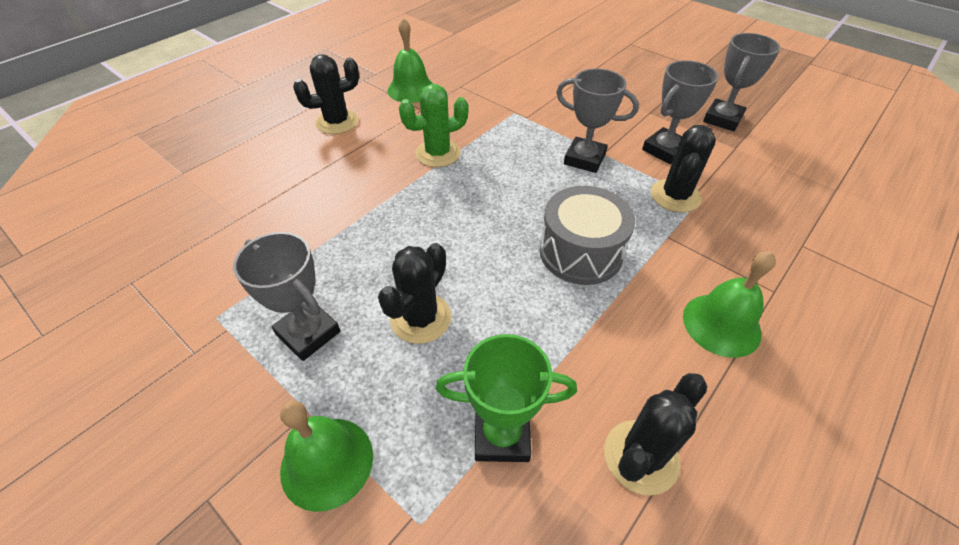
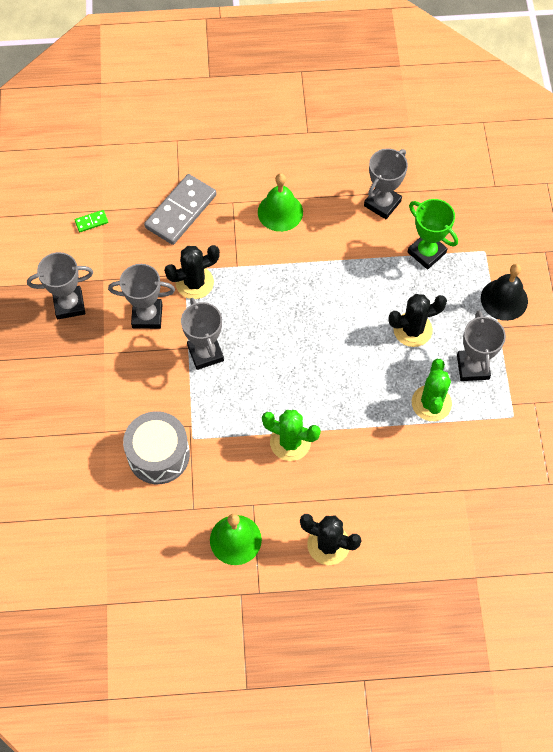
camera: 135 degrees left, 15 degrees up
(327, 462) = (504, 299): green bell -> black bell
(331, 263) = (431, 403): none -> green cactus
(580, 252) = (294, 296): grey drum -> grey drum (158, 455)
(640, 456) = (382, 203): black cactus -> grey trophy
(791, 240) = (181, 211): none -> grey domino
(823, 175) = (91, 222): none -> green domino

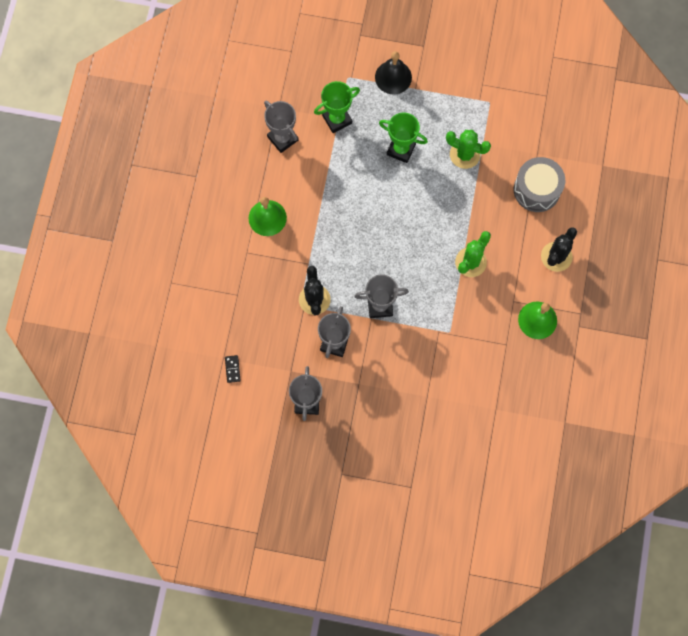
camera: 75 degrees left, 10 degrees up
(91, 222) = (232, 369): green domino -> black domino
(158, 455) = (457, 360): grey drum -> grey drum (536, 190)
(181, 211) = (243, 295): grey domino -> none
(412, 330) = (401, 149): black cactus -> green trophy
(473, 367) = (443, 117): grey trophy -> none

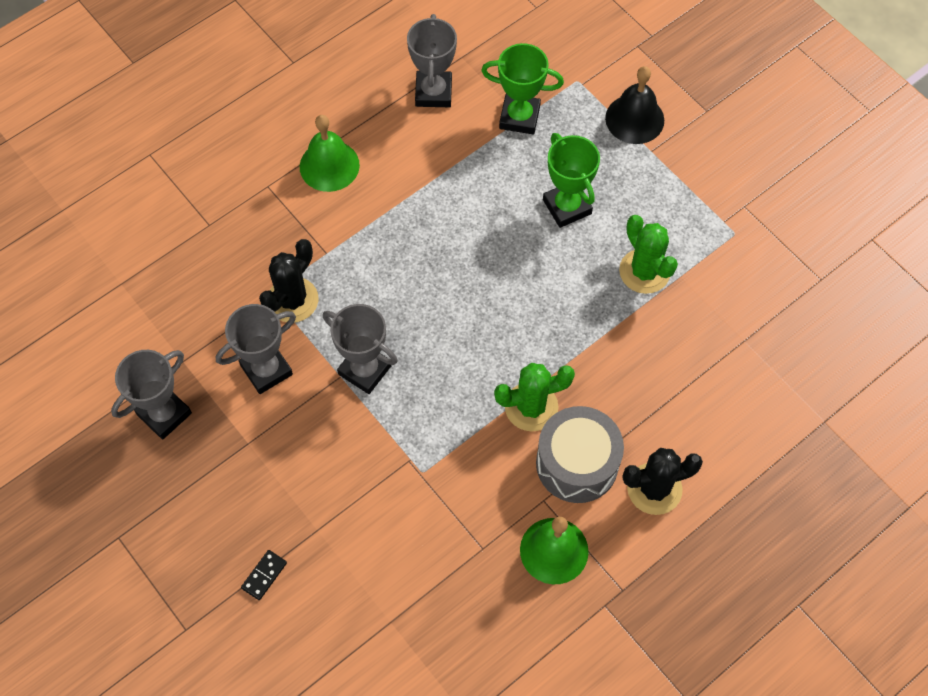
camera: 40 degrees right, 10 degrees down
(232, 369) = (118, 304): black domino -> black domino (264, 575)
(536, 190) = (703, 384): grey drum -> grey drum (577, 463)

